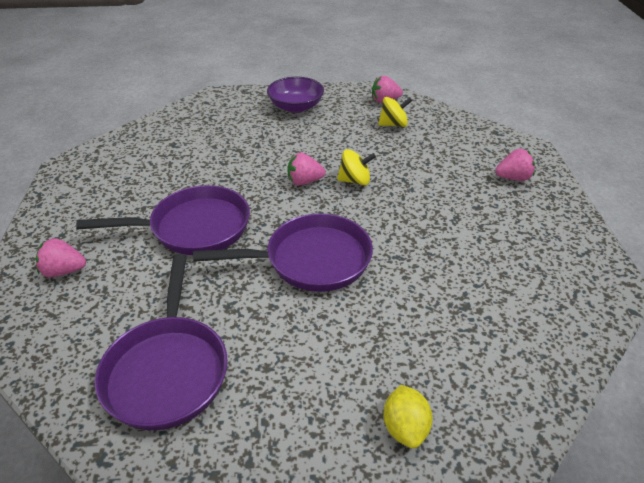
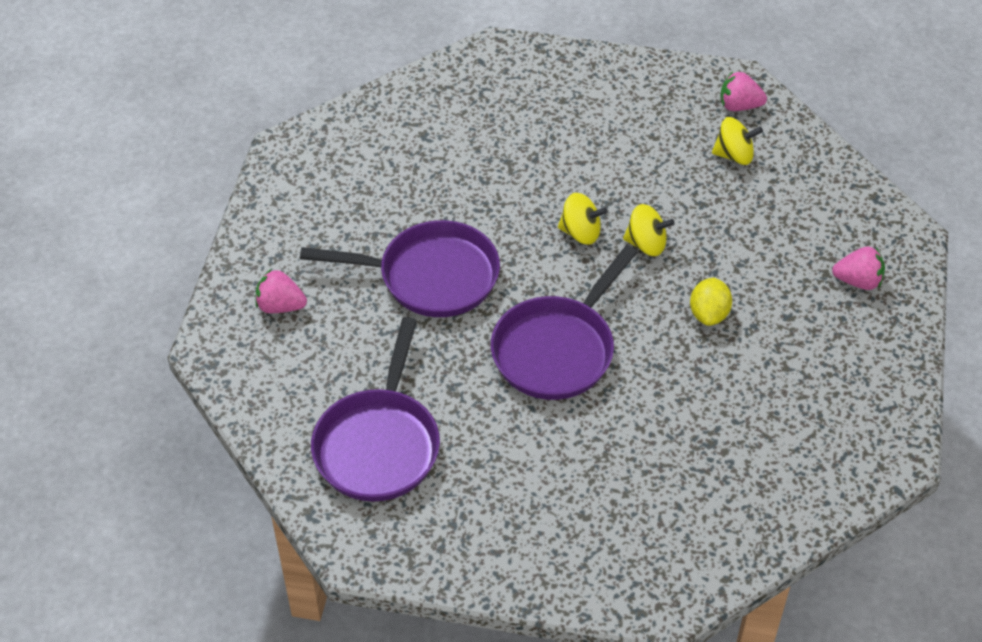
camera: 15 degrees right, 10 degrees up
(296, 107) = (606, 94): purple bowl -> none
(304, 181) = (581, 233): pink strawberry -> yellow spinning top
(311, 260) = (557, 349): purple pan -> purple pan turned 120 degrees clockwise
(405, 428) = (594, 551): yellow lemon -> yellow lemon (709, 314)

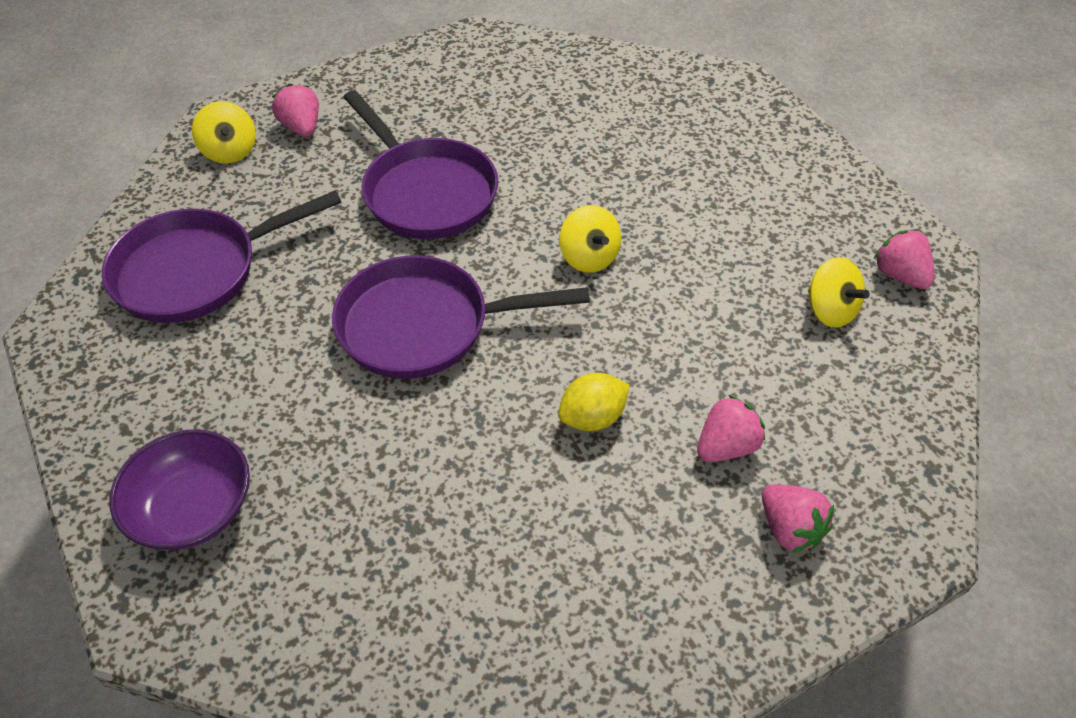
camera: 50 degrees right, 0 degrees up
(598, 544) = (193, 508): none -> purple bowl
(646, 244) = (630, 313): yellow spinning top -> yellow spinning top (230, 151)
(783, 269) = (726, 446): none -> pink strawberry

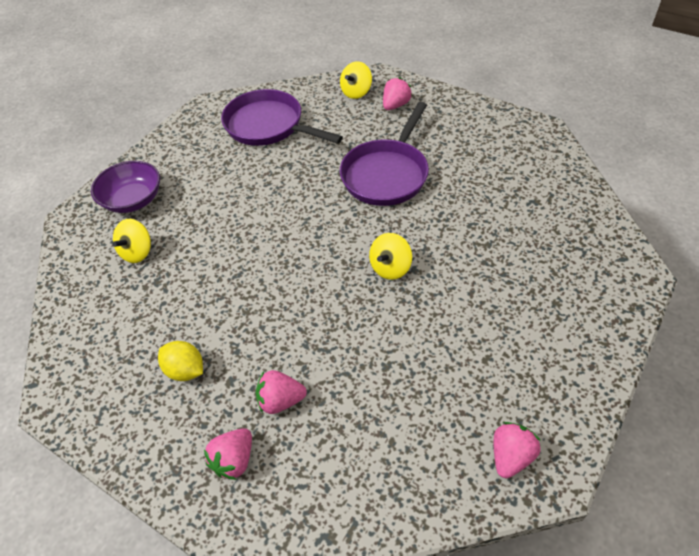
camera: 65 degrees right, 0 degrees up
(424, 326) = (287, 222): purple pan -> none
(592, 418) = (265, 324): yellow lemon -> yellow lemon (185, 370)
(726, 446) = (280, 400): pink strawberry -> pink strawberry turned 150 degrees clockwise
(830, 310) = (439, 420): yellow spinning top -> yellow spinning top (137, 252)

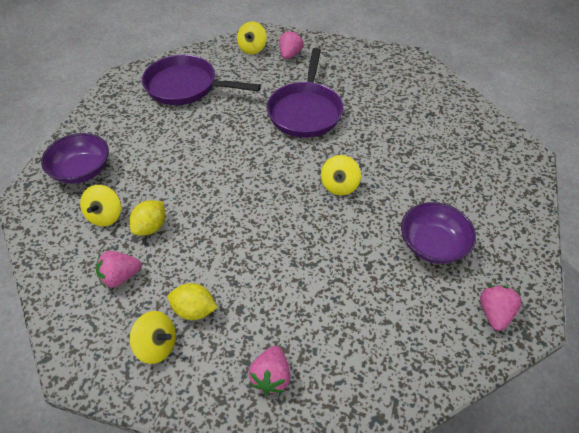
camera: 20 degrees left, 0 degrees up
(136, 398) = (157, 345): none -> yellow spinning top
(176, 273) = (151, 227): none -> yellow lemon
(280, 400) = (291, 315): pink strawberry -> pink strawberry (120, 276)
(470, 358) = (432, 244): none -> purple bowl

